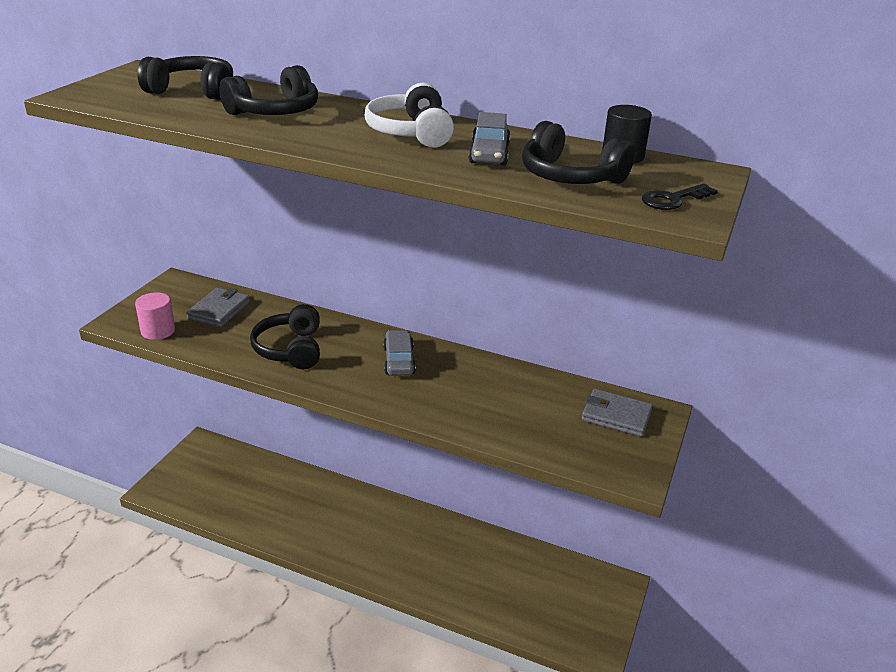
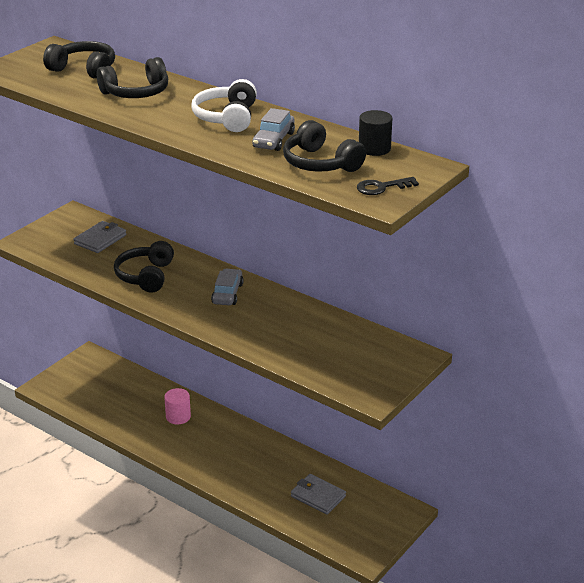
camera: 15 degrees right, 0 degrees up
(158, 331) = (49, 251): pink cylinder -> pink cylinder (178, 416)
(616, 416) = (382, 354): grey wallet -> grey wallet (318, 496)

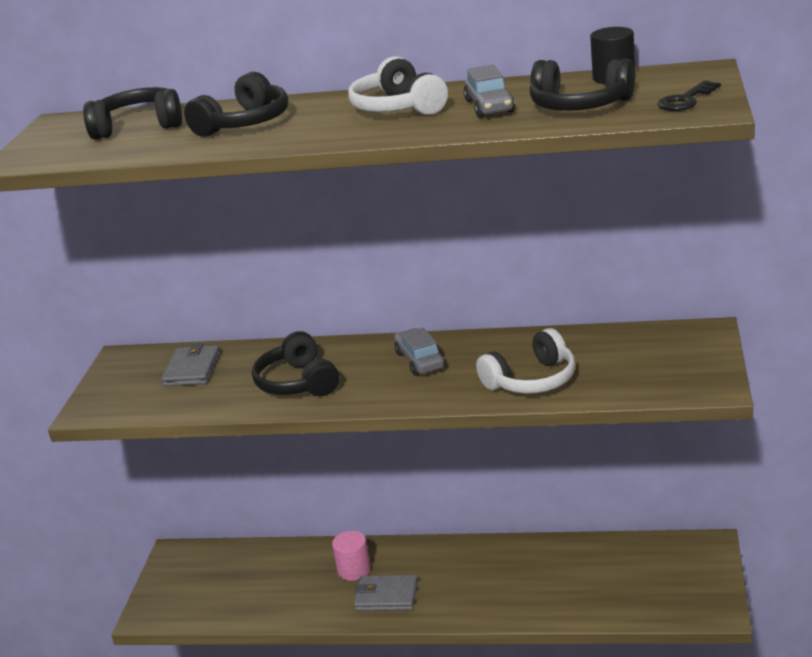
camera: 25 degrees left, 5 degrees down
(274, 339) = (532, 380): none -> white headphones
(318, 496) = (601, 576): grey wallet -> grey wallet (386, 596)

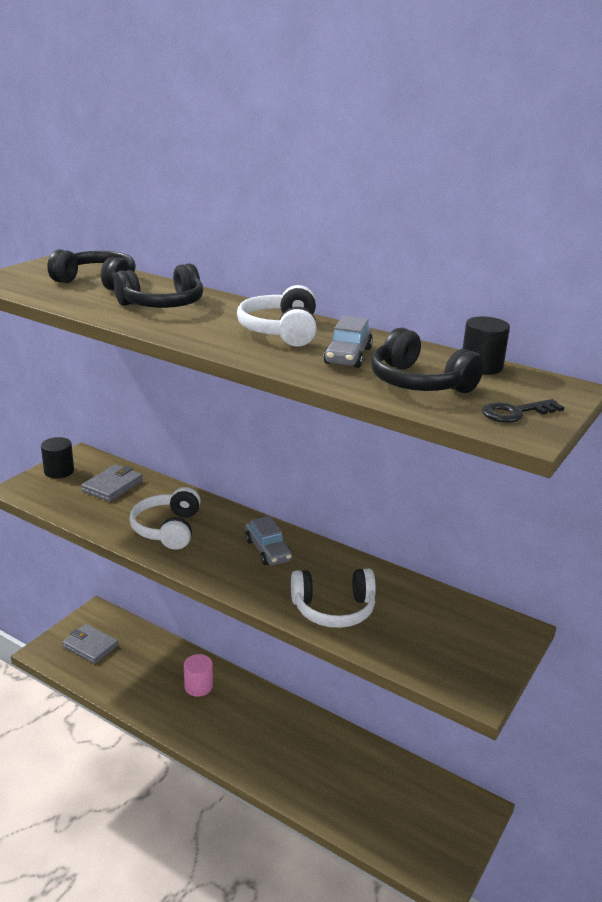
camera: 20 degrees right, 0 degrees up
(114, 379) = (59, 471): none -> black cylinder
(298, 382) = (167, 529): black headphones -> white headphones
(386, 596) = (203, 721): grey wallet -> grey wallet (90, 646)
(420, 360) = (267, 550): grey car -> grey car turned 150 degrees clockwise

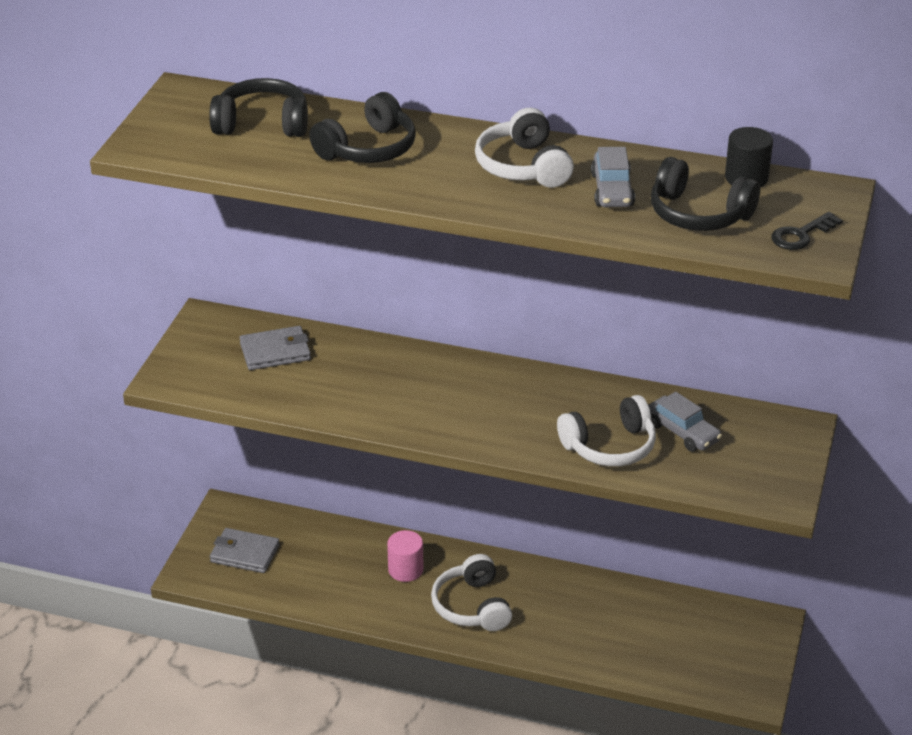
camera: 15 degrees left, 10 degrees up
(59, 471) = (195, 346): black cylinder -> none
(112, 486) = (275, 352): grey wallet -> grey wallet turned 60 degrees clockwise
(167, 529) = (378, 393): white headphones -> white headphones (472, 606)
(267, 550) = (505, 395): grey car -> grey car (682, 432)

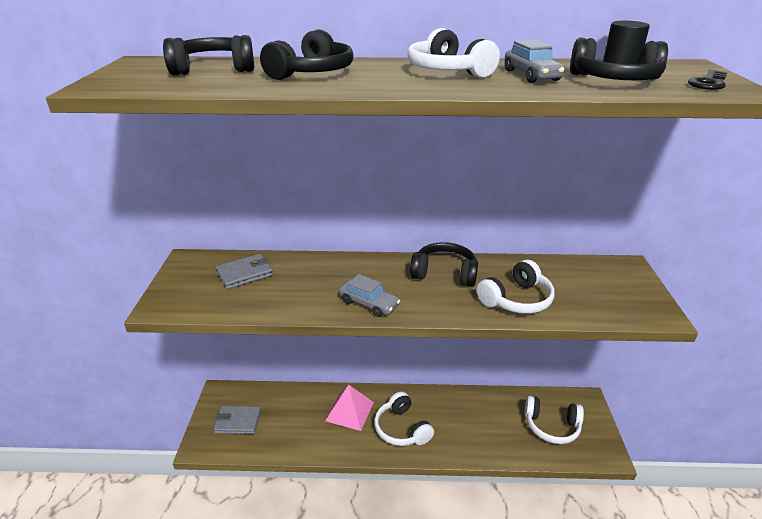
camera: 15 degrees left, 5 degrees down
(405, 570) = (349, 411): pink cylinder -> pink pyramid
(536, 394) = (444, 273): none -> black headphones
(682, 432) = (558, 282): grey car -> grey car (369, 304)
(694, 645) = (551, 426): none -> white headphones

